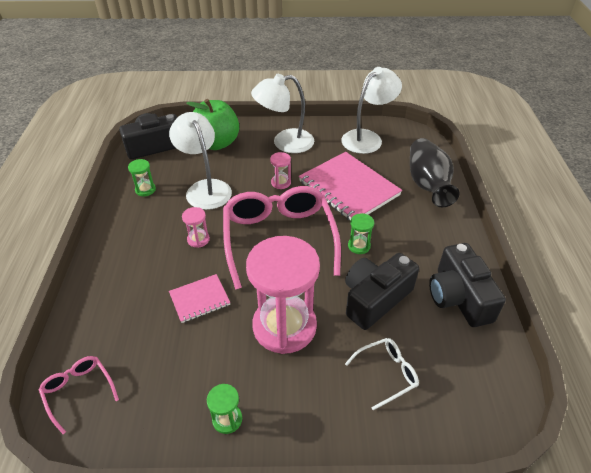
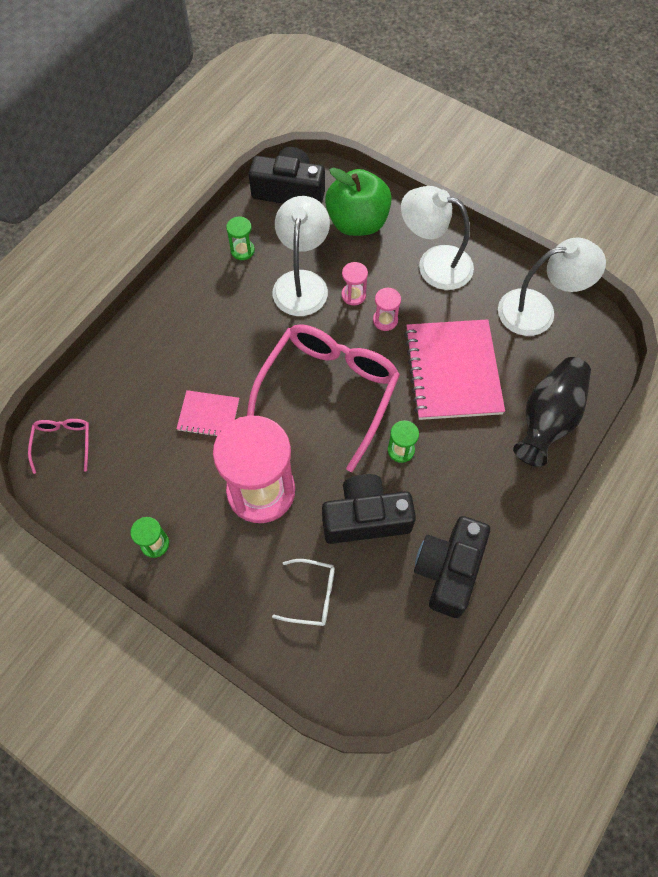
camera: 35 degrees right, 20 degrees up
(198, 239) = (252, 345): pink hourglass -> pink hourglass (353, 295)

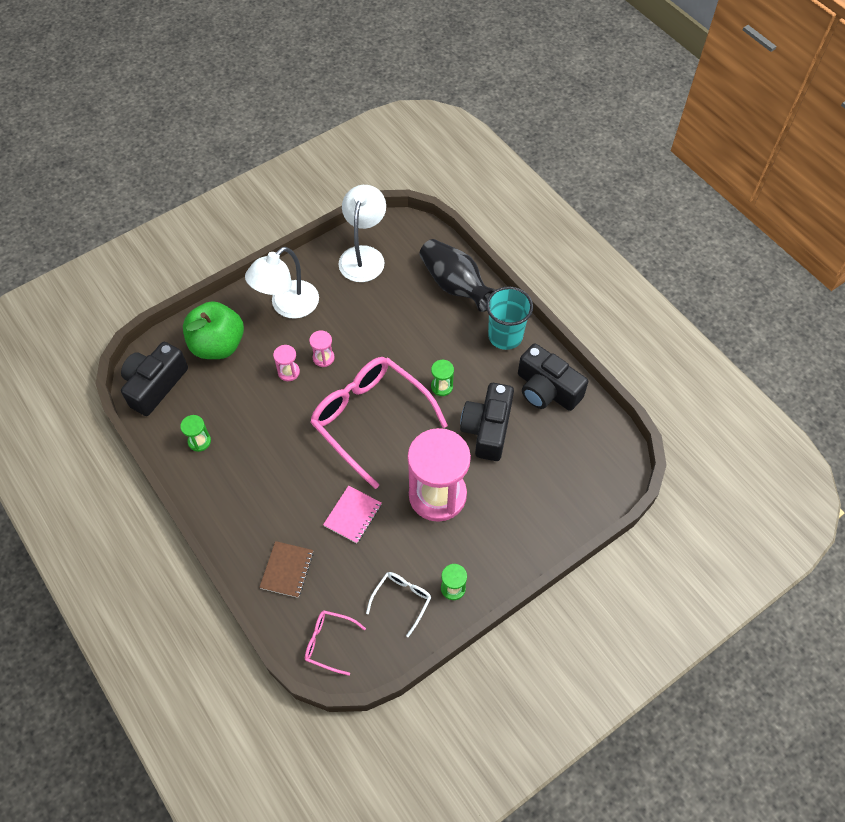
camera: 70 degrees left, 5 degrees down
(129, 377) = (287, 570): none -> brown notebook
(302, 282) = (257, 406): white lamp -> none
(312, 595) = (535, 485): white glasses -> white glasses (402, 600)
(452, 371) = (390, 329): pink notebook -> none
(503, 498) = (505, 336): none -> turquoise cup

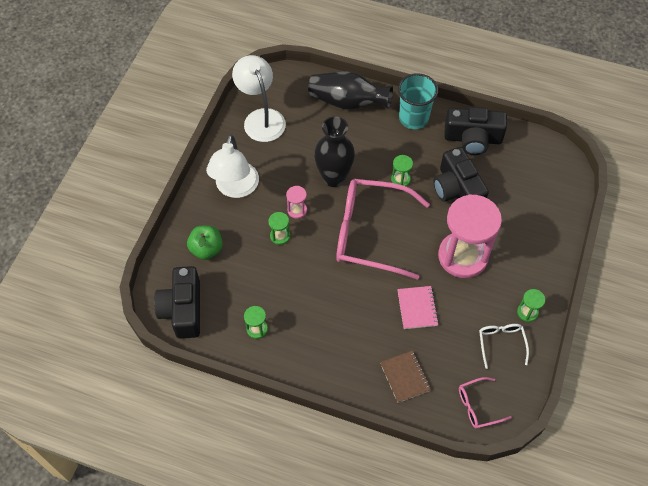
camera: 35 degrees left, 0 degrees up
(218, 345) = (206, 249): green apple -> green apple, size x0.63
(288, 372) = (280, 236): pink hourglass -> green hourglass
(381, 348) = (334, 178): none -> black vase

